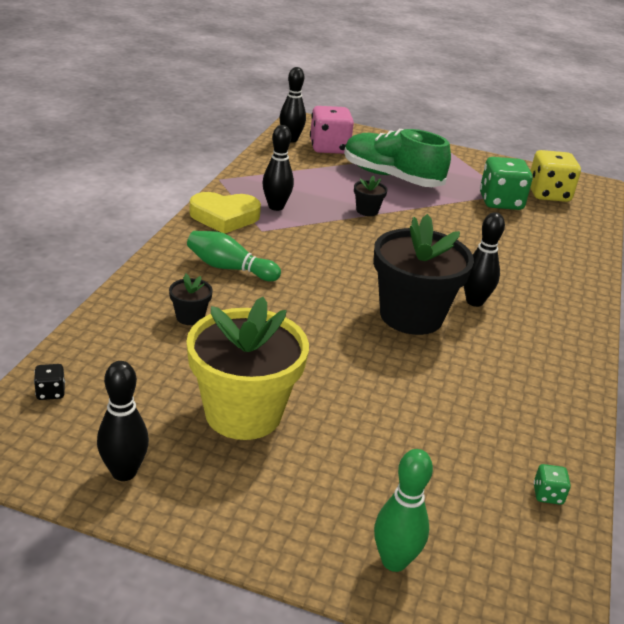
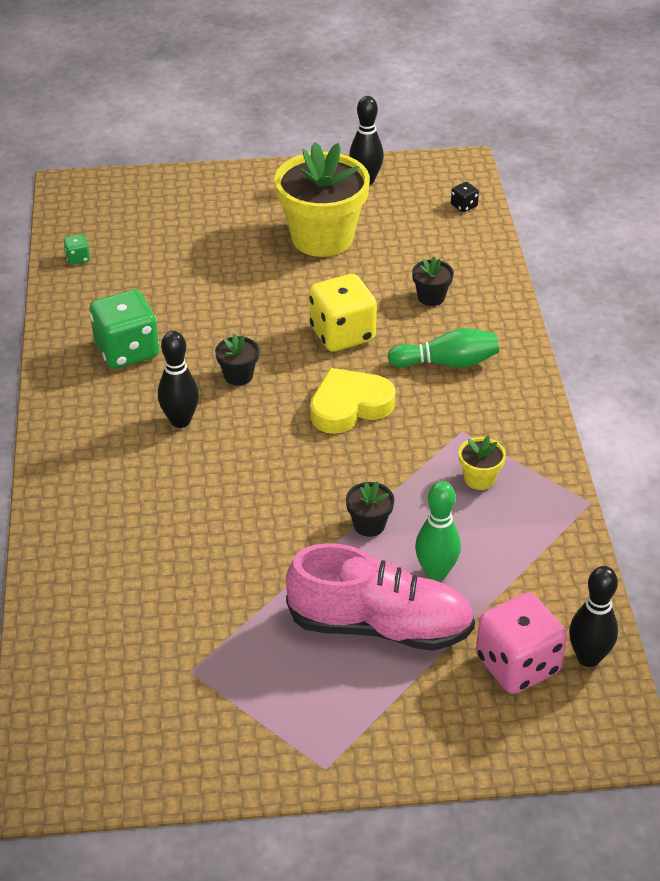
camera: 160 degrees right, 10 degrees up
(224, 217) = (518, 433): yellow heart -> yellow heart (349, 406)
(276, 207) = (479, 479): black bowling pin -> yellow flower pot
(391, 177) = (380, 626): green shoe -> pink shoe
(394, 561) = (171, 191): green bowling pin -> green bowling pin (436, 572)
(411, 316) = (238, 376): black flower pot -> black flower pot, size x0.42
(500, 202) = (196, 639): green dice -> green dice (127, 351)
(548, 194) = (125, 703): yellow dice -> yellow dice (342, 334)

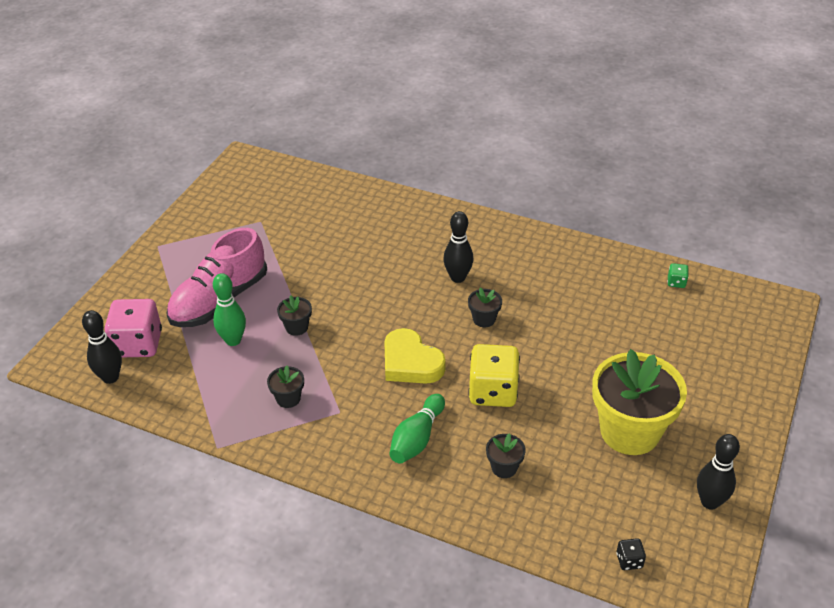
camera: 120 degrees right, 0 degrees up
(127, 351) = (548, 275): green dice -> none
(349, 406) = (411, 363): yellow heart -> yellow heart turned 135 degrees clockwise
(479, 479) = (288, 398): yellow flower pot -> black flower pot

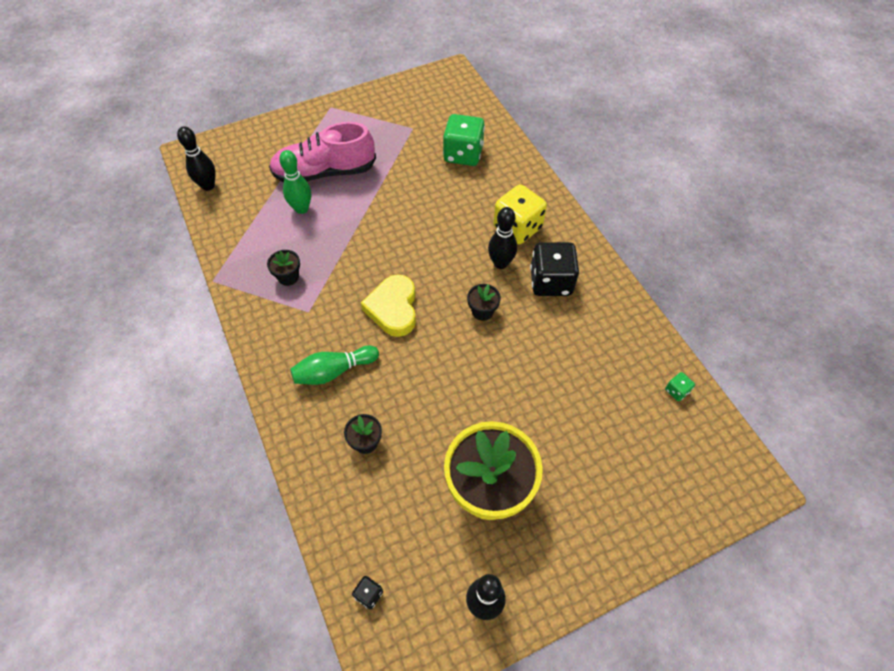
camera: 40 degrees right, 15 degrees up
(138, 344) = (246, 172): pink dice -> none
(296, 327) = (349, 226): black flower pot -> none
(331, 217) = (463, 154): none -> green dice
(493, 391) = (424, 375): yellow dice -> yellow dice (517, 228)
(511, 267) = (551, 282): none -> black dice

